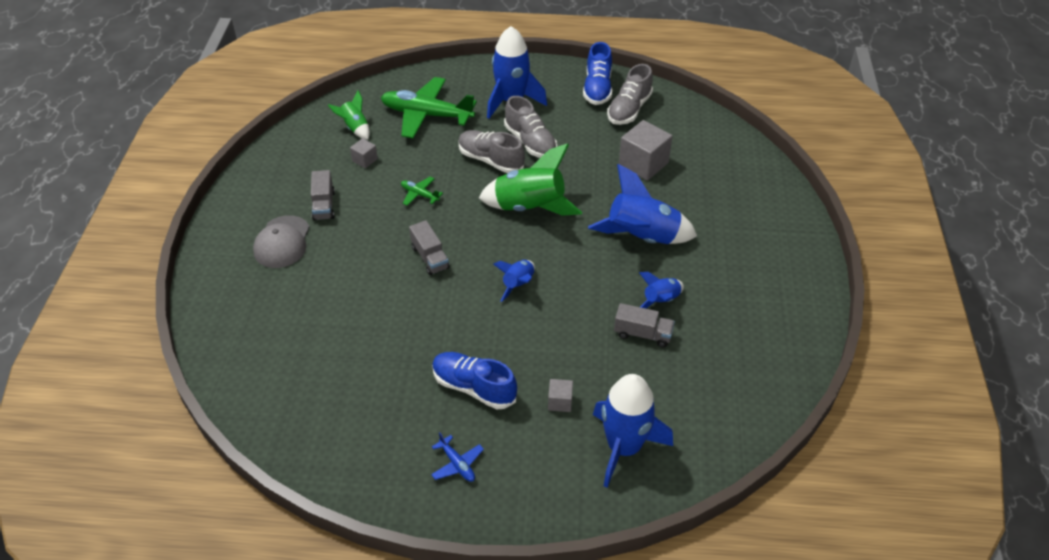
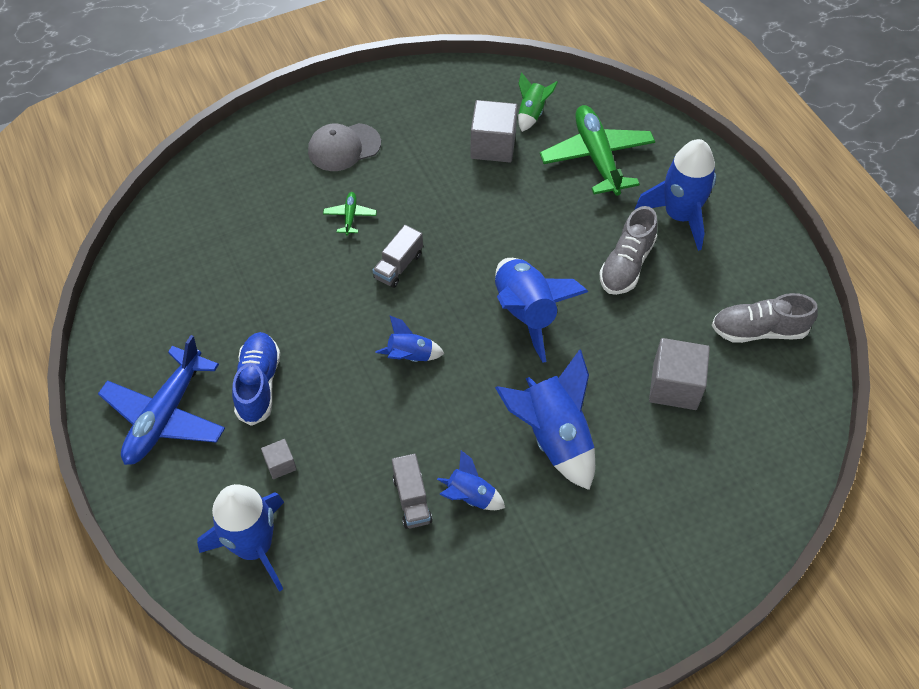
camera: 60 degrees right, 10 degrees up
(324, 205) = (410, 150): grey truck -> none
(365, 160) = (493, 145): grey cube -> grey cube, size x1.98
(419, 194) = (477, 213): green plane -> green plane (350, 216)
(457, 464) = (165, 415): blue plane -> blue plane, size x2.27
(490, 160) = (571, 245): grey shoe -> none
(530, 207) = (526, 313): green rocket -> blue rocket
(597, 88) = (769, 283): blue shoe -> none

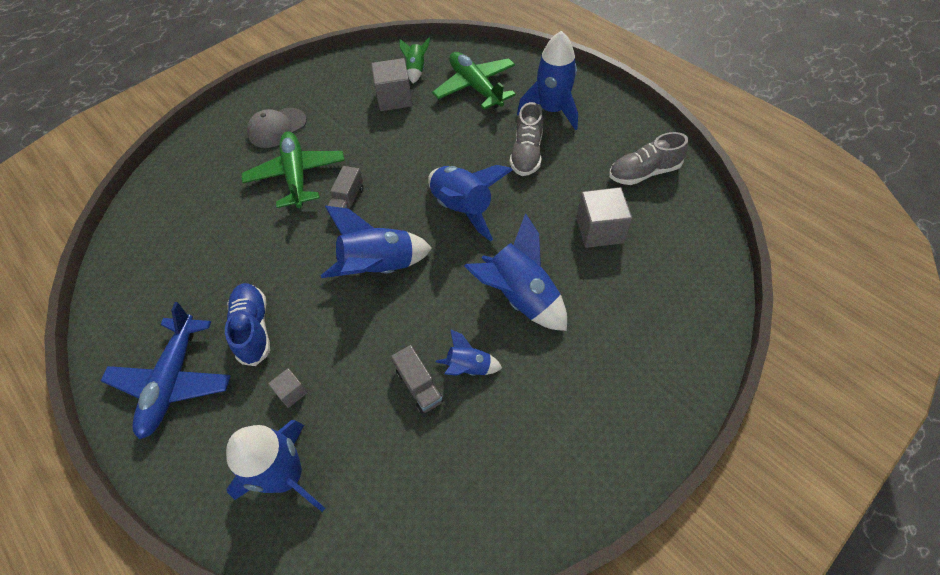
camera: 15 degrees left, 0 degrees up
(350, 216) = (296, 176): green plane -> green plane, size x2.27
(410, 356) = (379, 268): blue rocket -> blue rocket, size x1.89

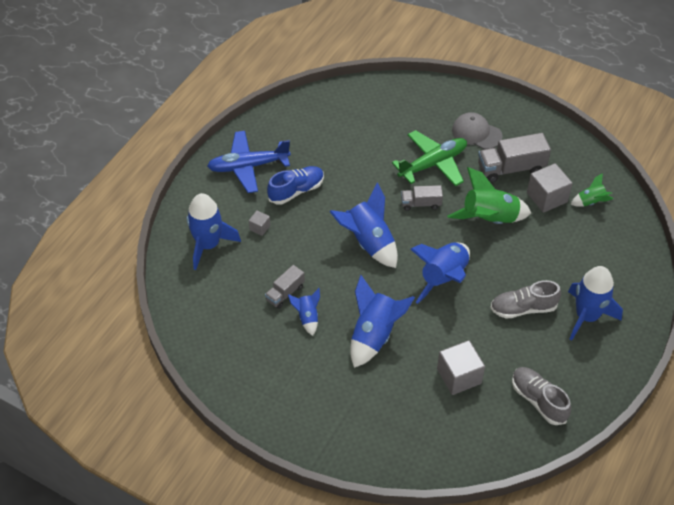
camera: 70 degrees right, 5 degrees down
(342, 114) = (511, 168): none -> grey truck
(400, 149) = (489, 219): none -> green rocket
(475, 87) = (590, 251): green plane -> none

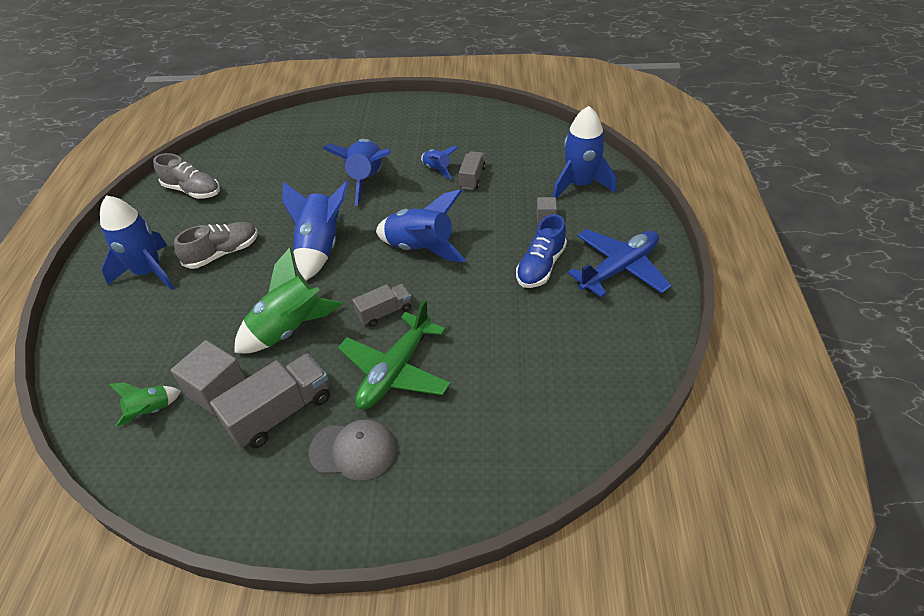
camera: 155 degrees right, 5 degrees down
(459, 376) = (273, 181): grey cube -> none

